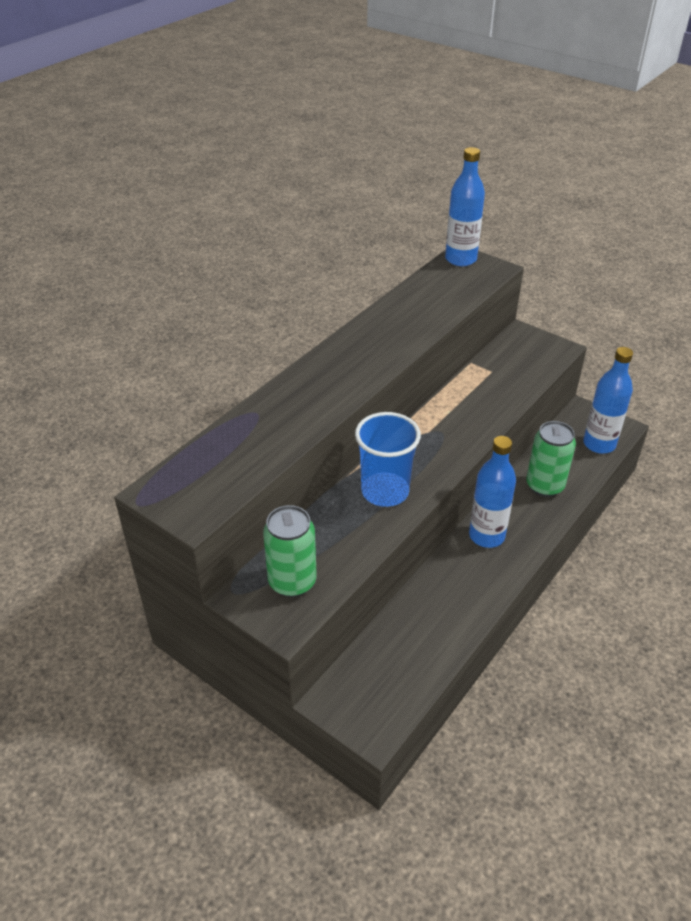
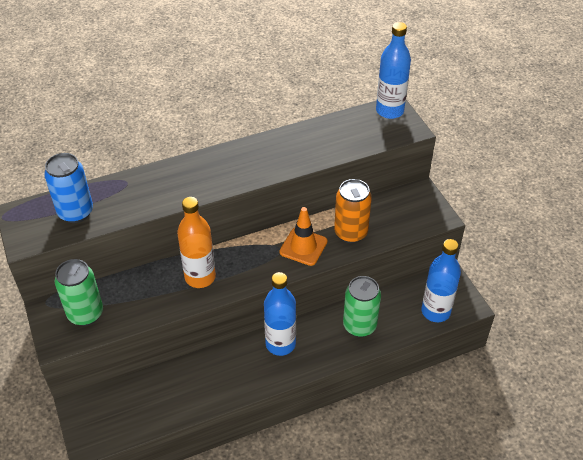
camera: 30 degrees right, 5 degrees up
(226, 464) = (76, 212): none -> blue can
(385, 491) = (200, 277): blue cup -> orange bottle
(461, 421) = (303, 247): none -> orange traffic cone
(494, 392) = (350, 233): none -> orange can

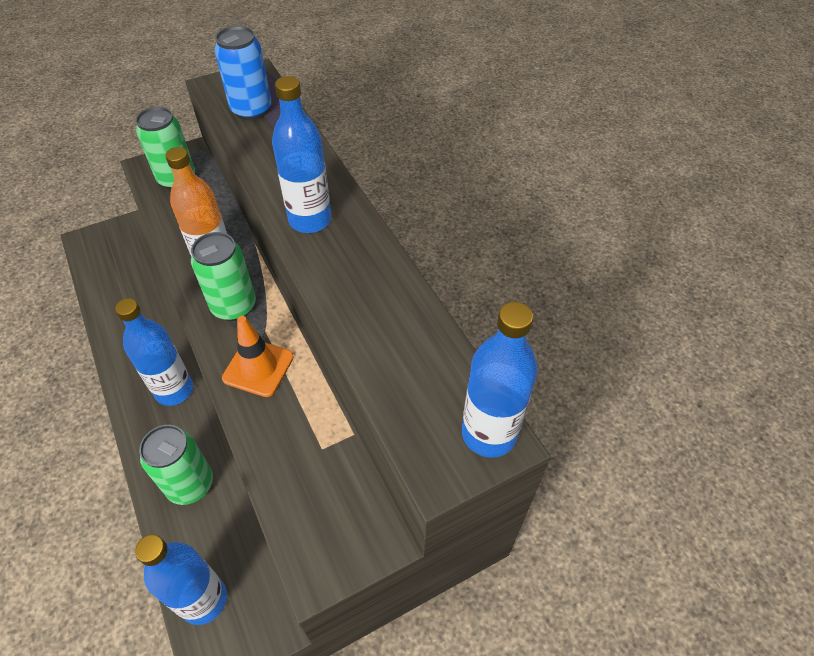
camera: 85 degrees right, 5 degrees up
(220, 176) = (310, 220): none -> blue bottle
(246, 263) = (234, 306): none -> green can
(350, 233) = (282, 428): orange can -> none

